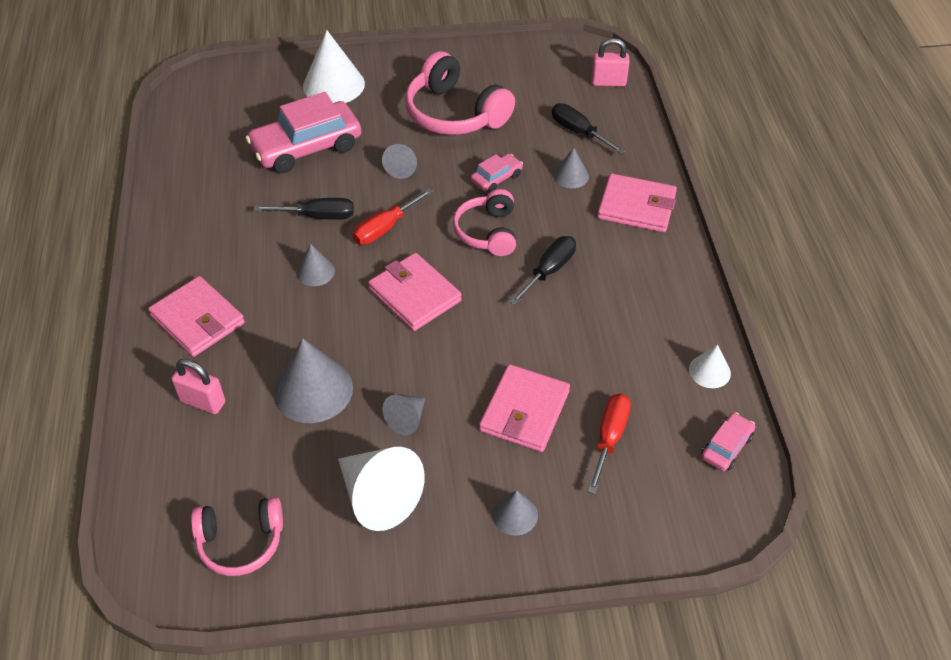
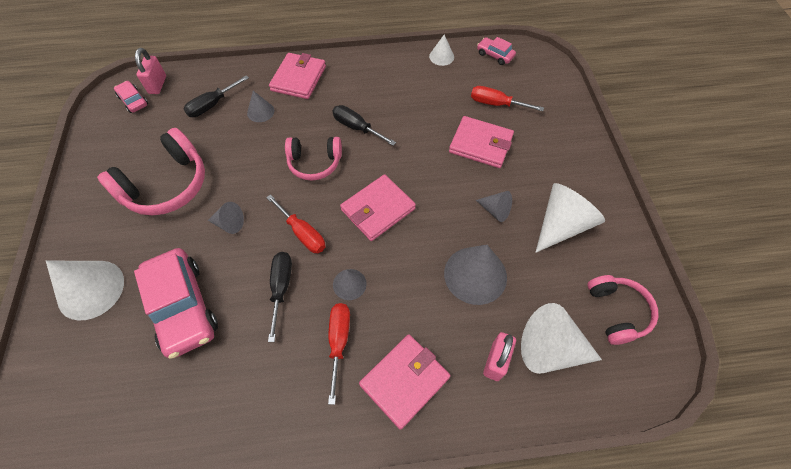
camera: 90 degrees left, 10 degrees up
(206, 458) = (550, 349): none -> white cone
(250, 265) = (339, 342): none -> red screwdriver
(496, 178) = (255, 157): pink car -> pink car (133, 101)
(515, 514) = (559, 151): grey cone -> none

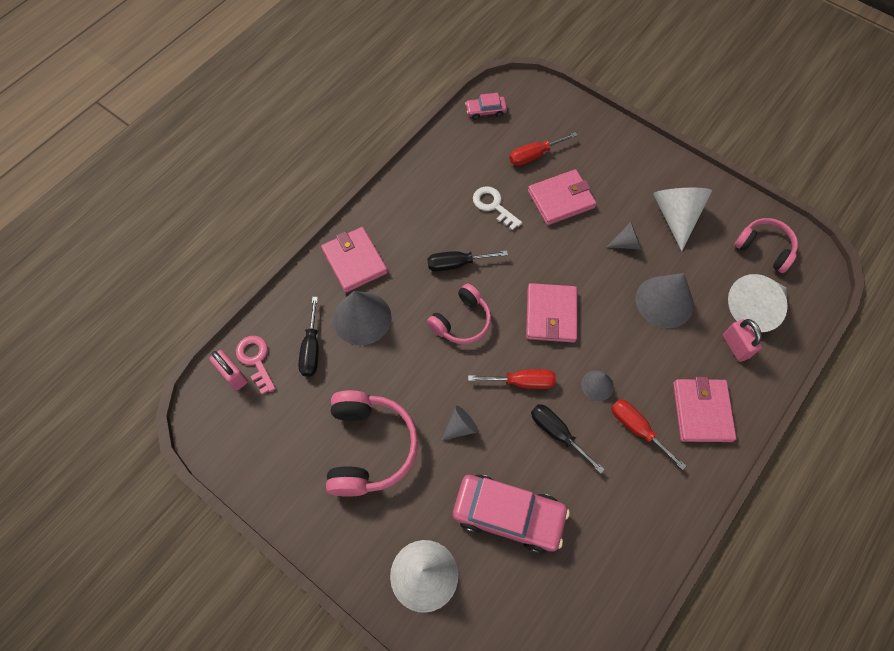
camera: 45 degrees left, 5 degrees up
(133, 101) = (232, 409): pink car -> none
(178, 86) = (256, 360): none -> pink key
(260, 112) = (362, 318): grey cone -> grey cone, size x1.88
(426, 113) = (493, 206): none -> white key
(441, 56) = (447, 145): white cone -> none

